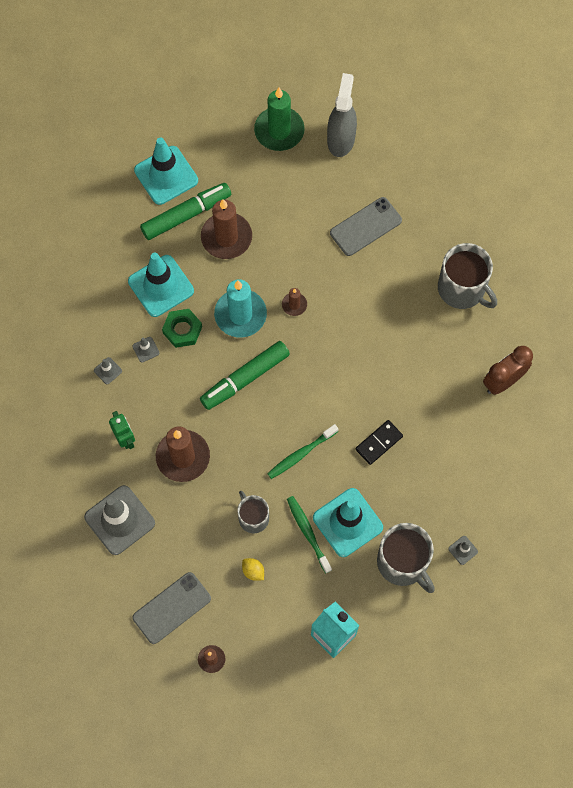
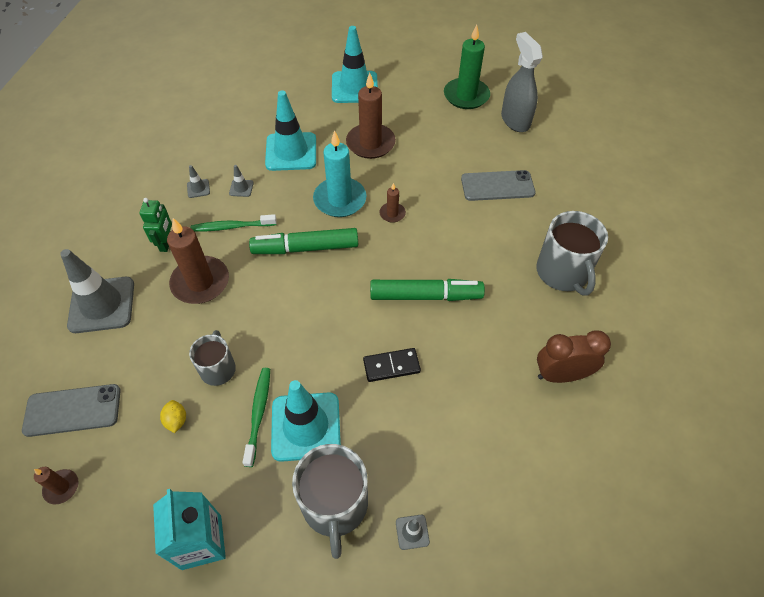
camera: 30 degrees right, 15 degrees down
(182, 330) = (282, 188): green nut -> none
(186, 215) = (350, 116): green marker -> green marker (425, 296)
(301, 454) = (307, 336): green toothbrush -> green toothbrush (232, 227)
(341, 139) = (515, 120): grey spray bottle -> grey spray bottle turned 60 degrees counterclockwise

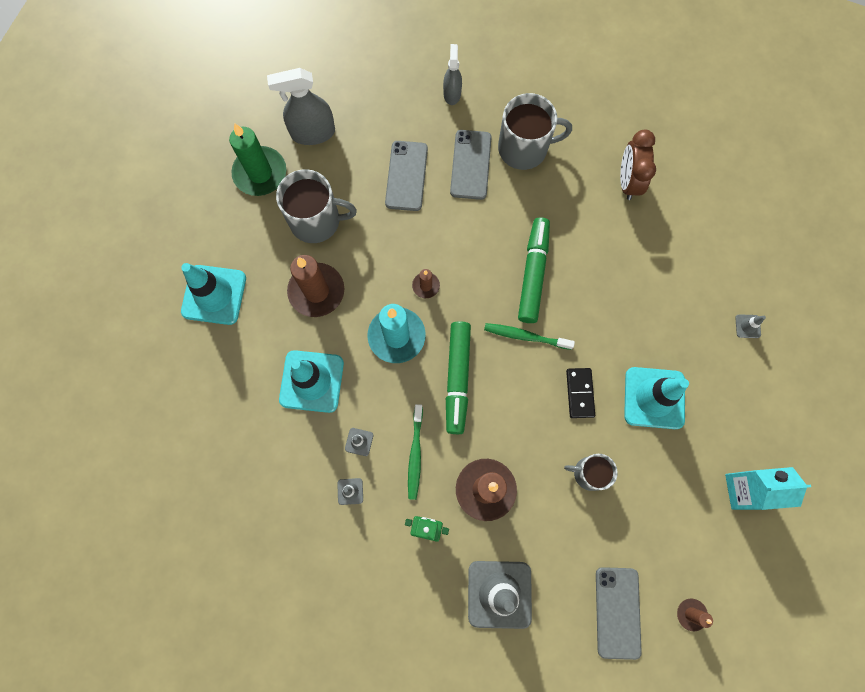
camera: 80 degrees left, 20 degrees up
(176, 420) = (637, 512): yellow lemon -> none
(258, 413) = (638, 438): green toothbrush -> green toothbrush (525, 336)
(335, 505) = (723, 381): grey mug -> grey mug (316, 220)
(391, 366) = (604, 317): black domino -> black domino (580, 393)
(527, 231) = (470, 165): none -> grey phone
(597, 207) = (452, 93): none -> grey spray bottle

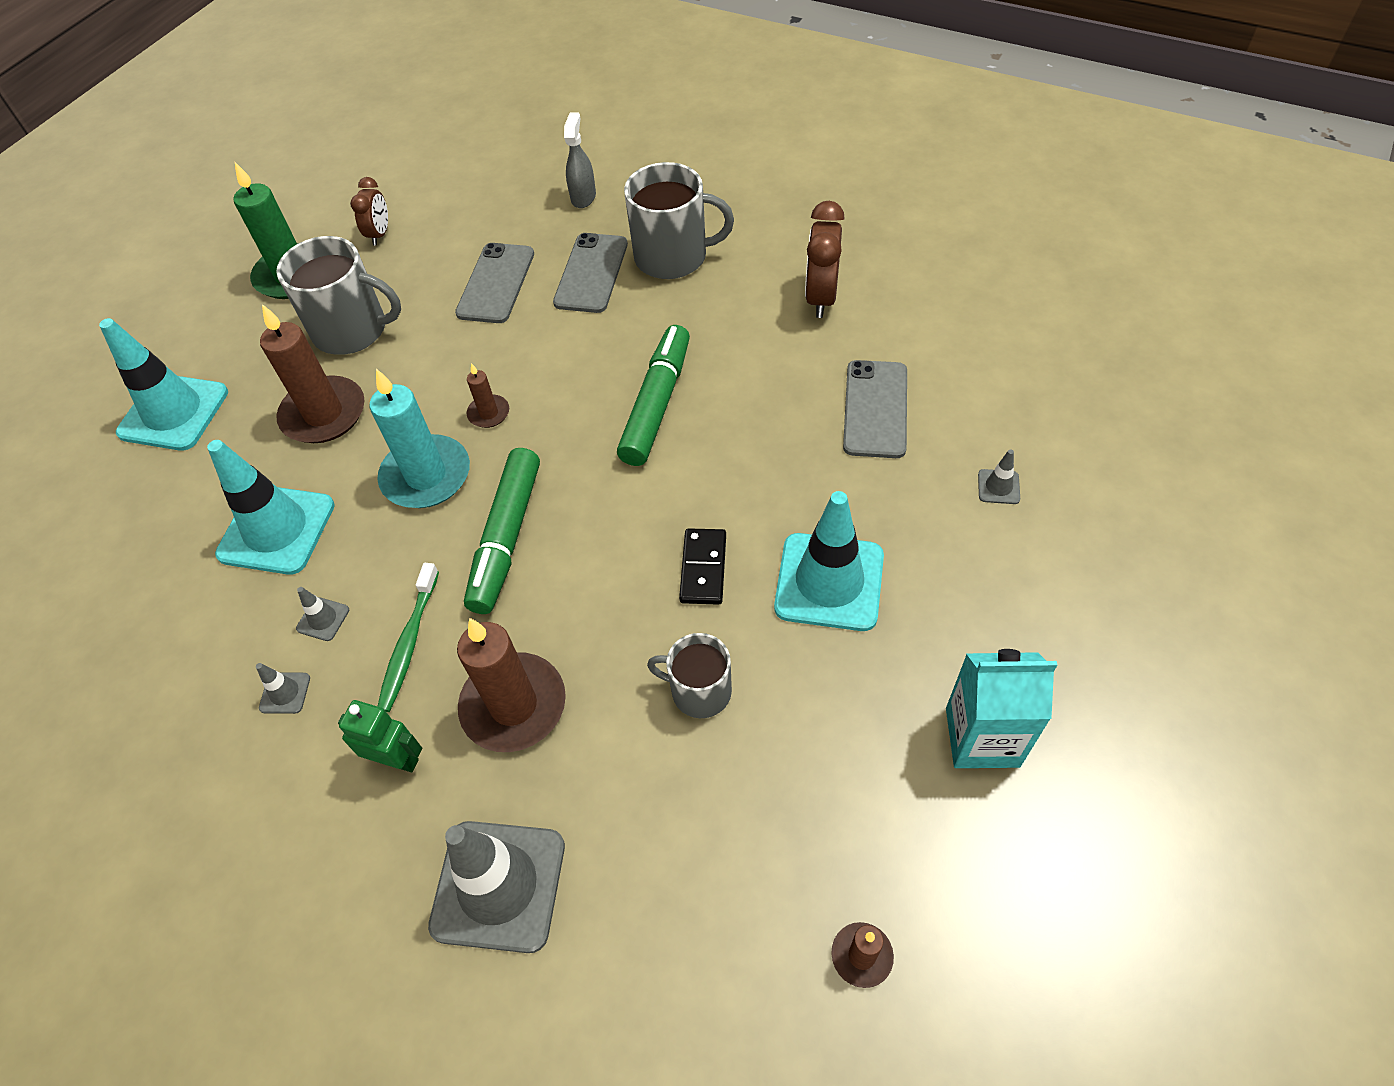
camera: 10 degrees right, 20 degrees down
(312, 133) = (380, 234): grey spray bottle -> brown clock
(525, 336) = (628, 485): green toothbrush -> none
(617, 612) = (716, 939): grey phone -> grey phone (875, 409)

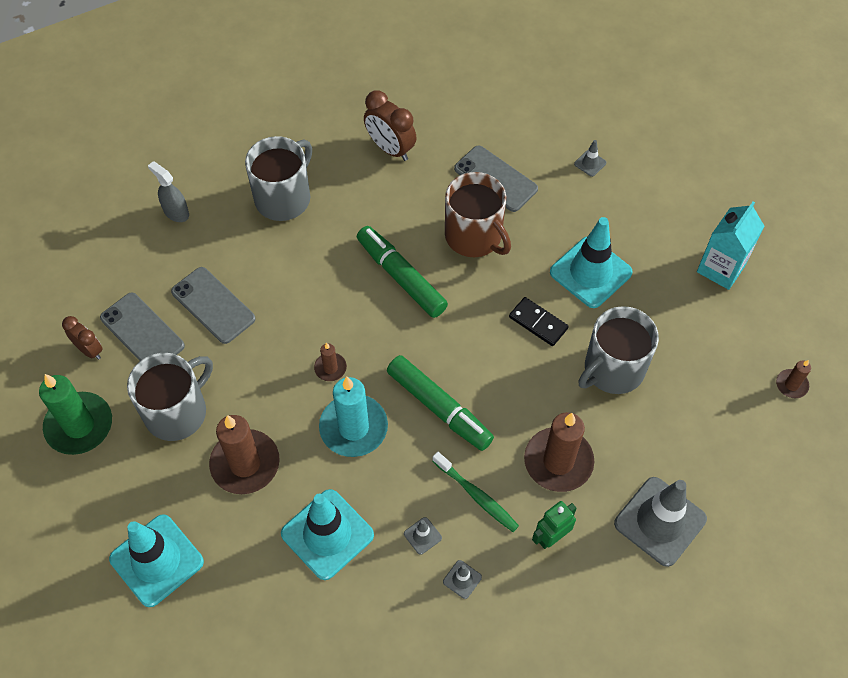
camera: 60 degrees left, 5 degrees up
(591, 273) = (256, 248): grey phone -> grey phone (142, 332)
(699, 691) = (612, 369): grey mug -> grey mug, size x1.65
(773, 436) = (474, 236): none -> brown mug

